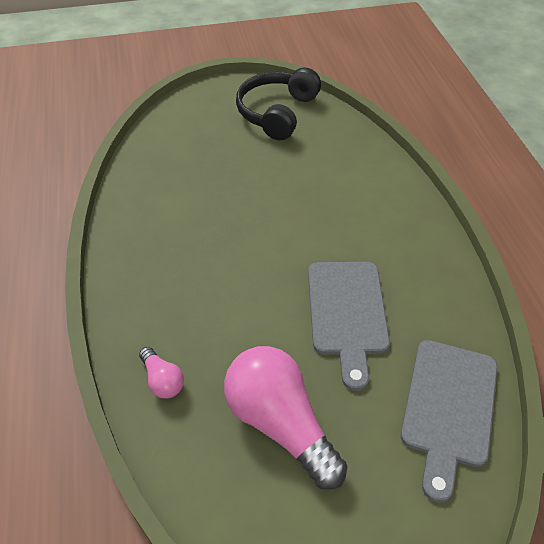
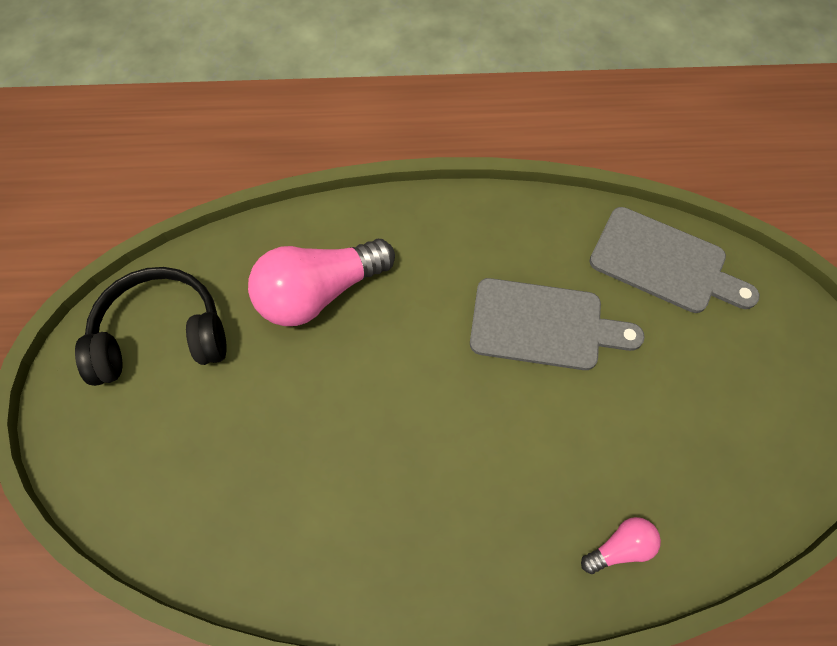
camera: 80 degrees left, 15 degrees up
(277, 113) = (161, 335): black headphones -> black headphones turned 135 degrees clockwise
(280, 423) = (677, 421): pink light bulb -> pink light bulb (319, 292)

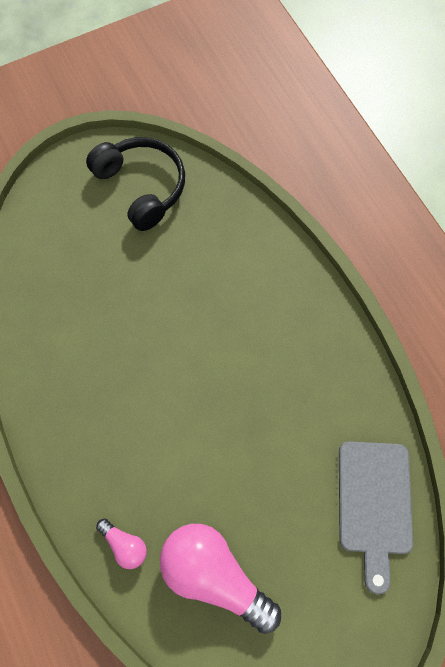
camera: 65 degrees right, 5 degrees up
(319, 292) = (219, 264): pink light bulb -> pink light bulb (215, 574)
(543, 325) = (270, 428): grey cutting board -> none

